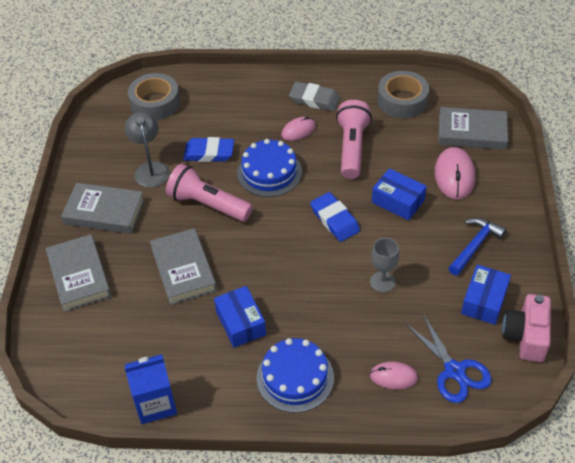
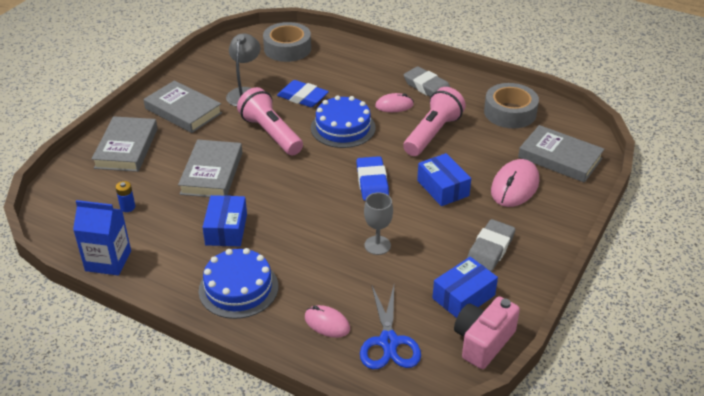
camera: 25 degrees right, 10 degrees down
(130, 339) = (127, 207): none -> blue battery
(475, 246) = (490, 249): blue hammer -> grey eraser

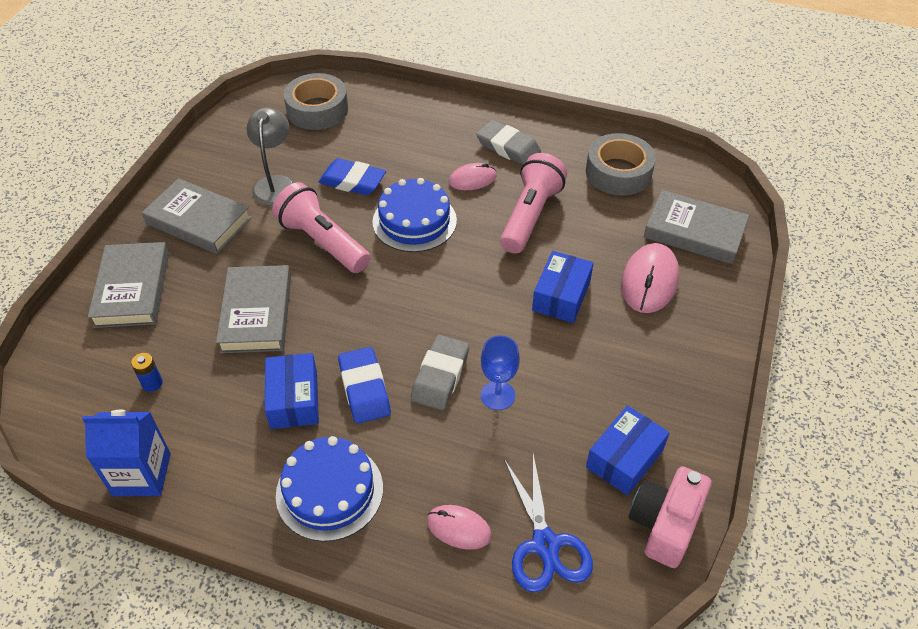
camera: 10 degrees left, 10 degrees up
(372, 182) = (470, 299): blue eraser -> blue eraser (364, 388)
(377, 245) = (497, 395): grey goblet -> blue goblet
(443, 188) = (561, 296): blue box -> blue box turned 60 degrees clockwise
(490, 249) = (641, 380): grey eraser -> grey eraser (440, 376)

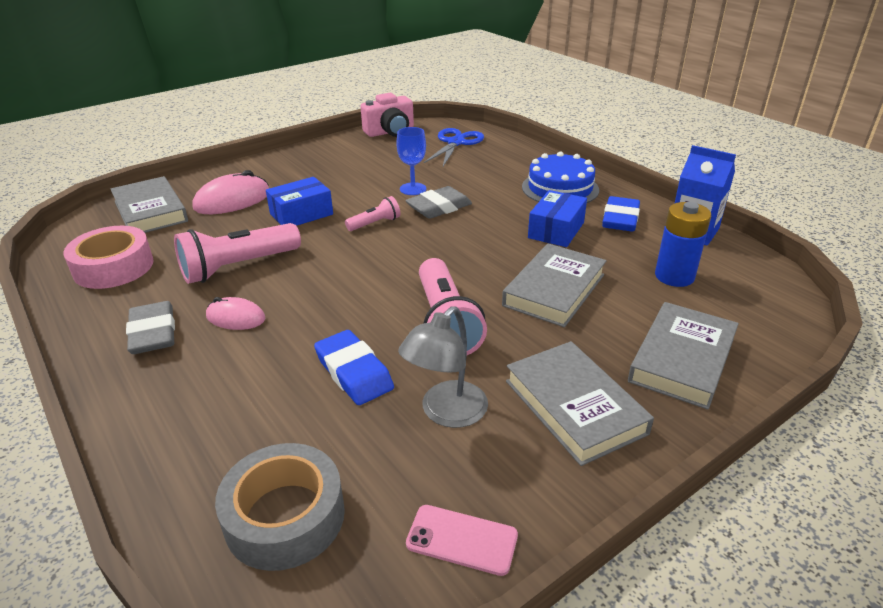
camera: 145 degrees left, 15 degrees down
(152, 383) = (674, 276): blue battery -> blue battery, size x1.95
(227, 136) = (462, 539): none -> pink phone
(364, 388) = (498, 219): blue eraser -> blue eraser (620, 219)
(414, 221) = (339, 304): blue cake -> none
(459, 528) = (495, 158): pink mouse -> none
(479, 318) = (375, 223): none -> pink flashlight
(618, 172) = (113, 267): grey tape -> pink tape
(624, 458) = (377, 150): blue box -> none

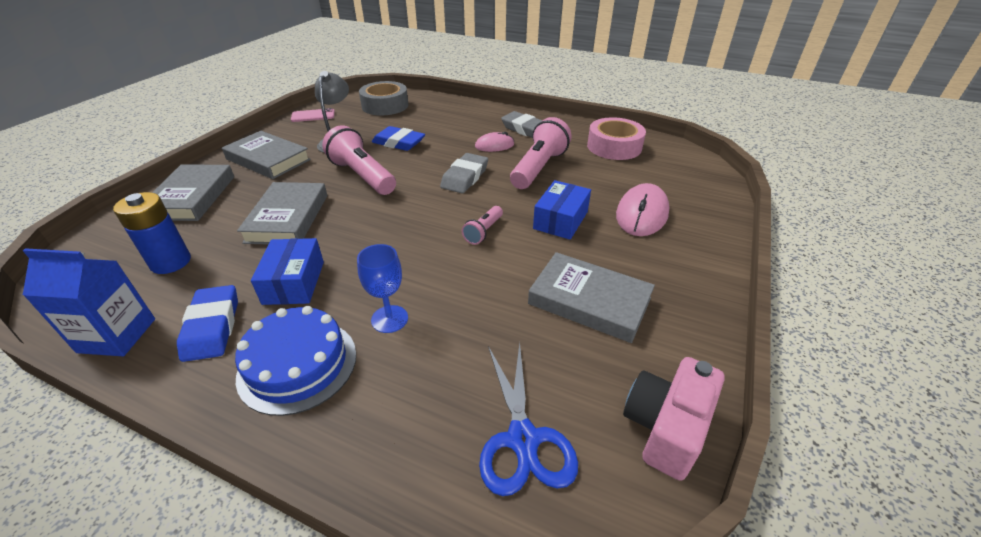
camera: 150 degrees right, 5 degrees up
(150, 211) = (680, 184): grey book -> grey book (589, 301)
(413, 189) = (491, 291): blue goblet -> blue goblet (389, 319)
(439, 207) = (438, 272): grey eraser -> grey eraser (465, 177)

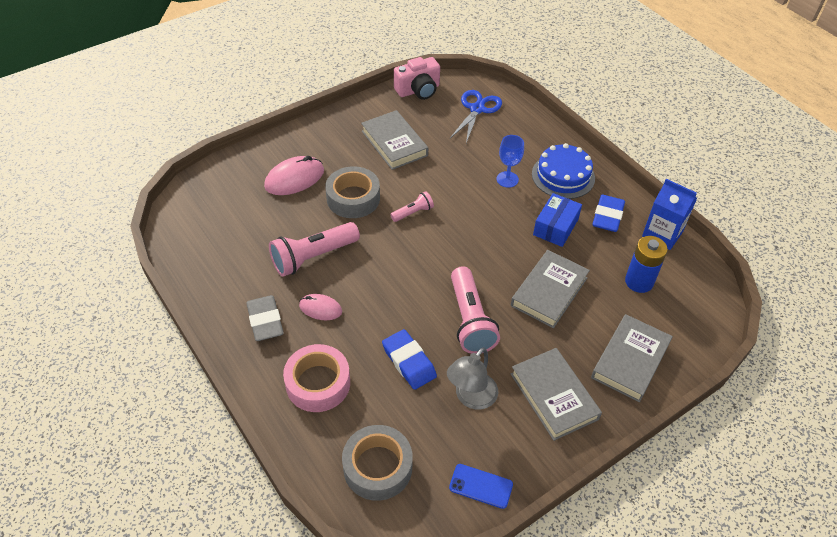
camera: 150 degrees left, 10 degrees up
(313, 116) = (481, 486): pink phone -> blue phone
(465, 177) = (383, 275): grey eraser -> none
(560, 220) = (353, 198): blue box -> grey tape
(614, 147) = (219, 253): pink tape -> pink tape (318, 383)

